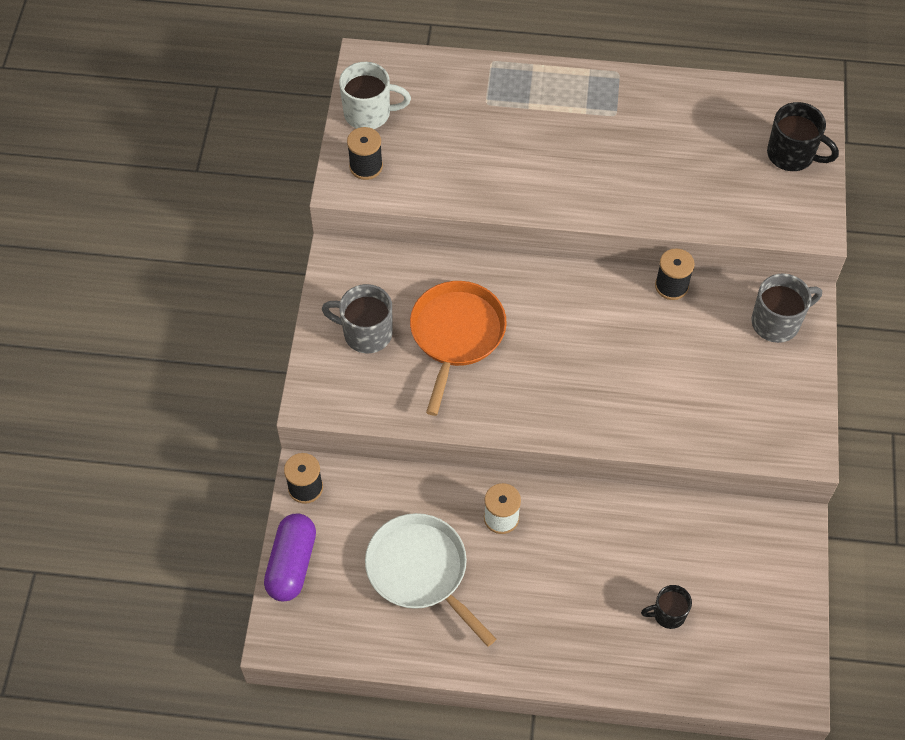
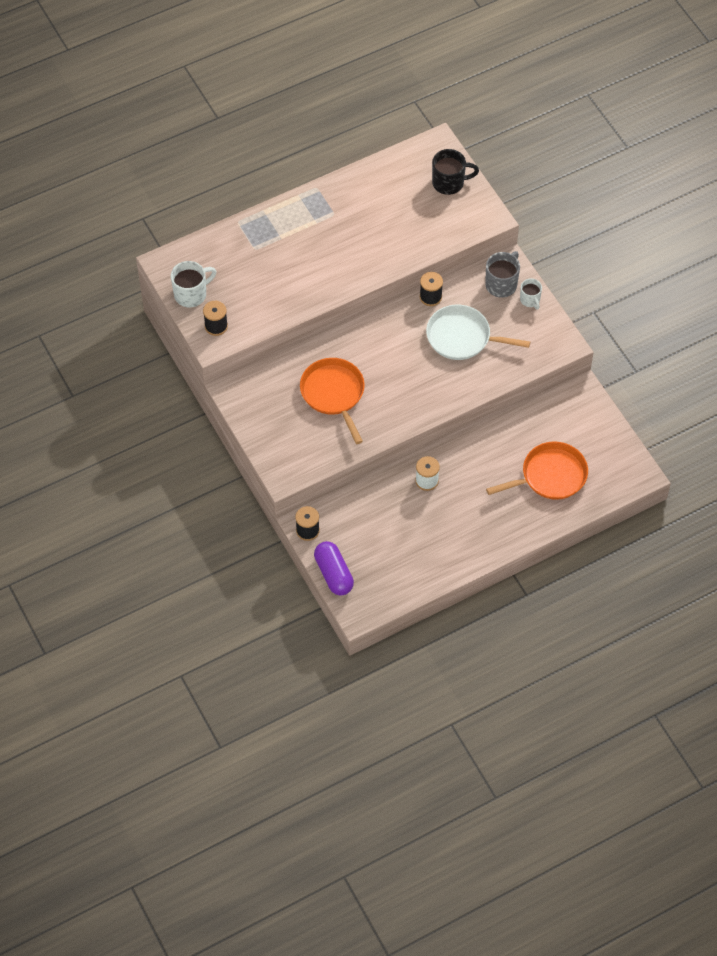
camera: 35 degrees left, 0 degrees up
(366, 333) = (282, 423): grey mug -> none
(420, 571) = (405, 534): white pan -> white pan (462, 337)
(668, 614) = (550, 475): black mug -> orange pan
(800, 364) = (530, 300): none -> white mug

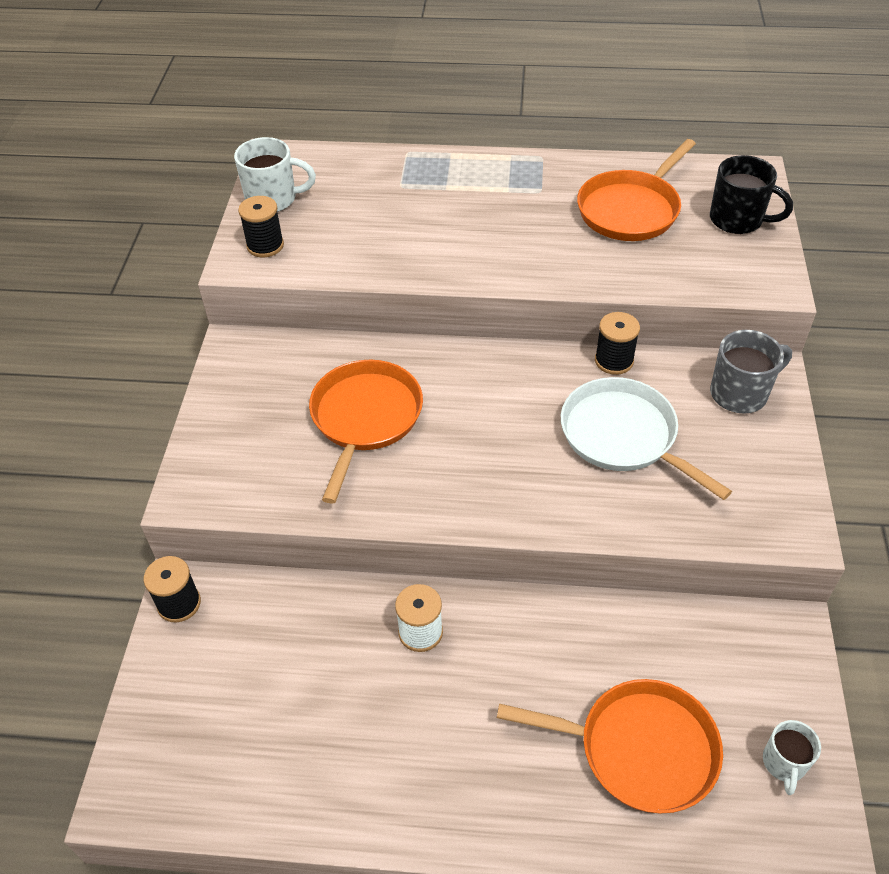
camera: 35 degrees right, 10 degrees down
(333, 574) = (150, 699): purple capsule -> none
(390, 203) = (631, 210): none -> orange pan
(530, 300) = (774, 436): white mug -> white mug (784, 763)

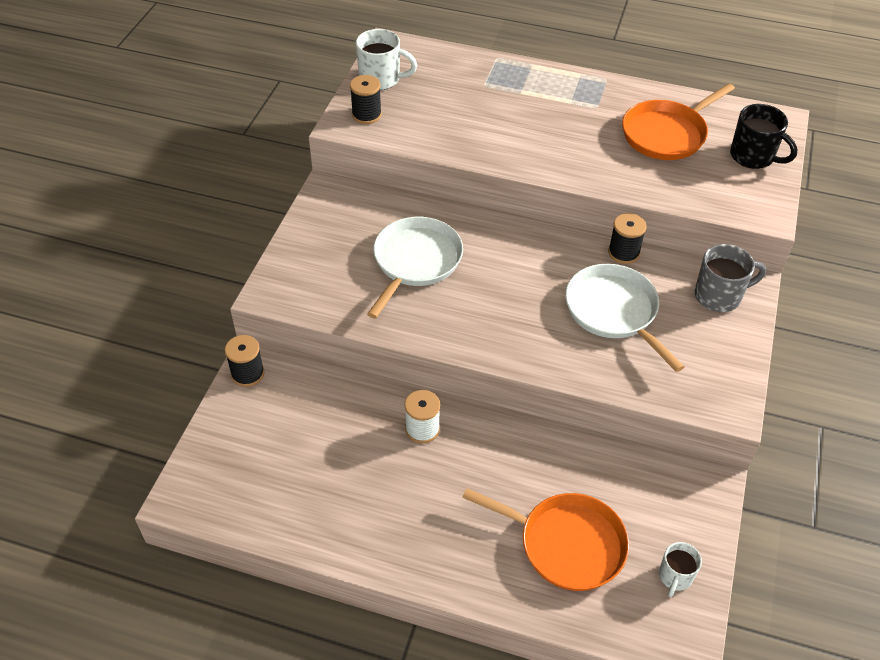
camera: 10 degrees right, 0 degrees up
(365, 418) = (415, 261): orange pan -> white pan

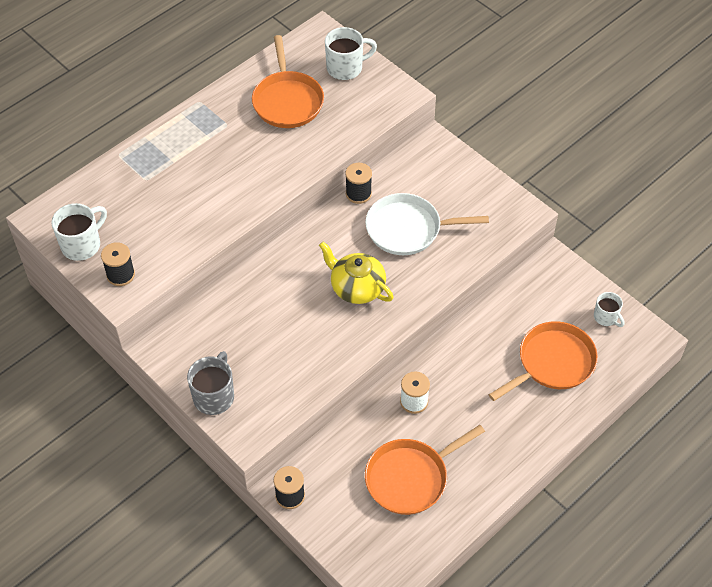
camera: 60 degrees left, 5 degrees up
(325, 466) = (410, 478): none -> orange pan
(415, 261) = (279, 324): white pan -> none
(504, 301) = (356, 287): none -> yellow teapot
(719, 296) = (432, 164): grey mug -> grey mug (214, 396)
(753, 157) = (346, 68): black mug -> white mug

